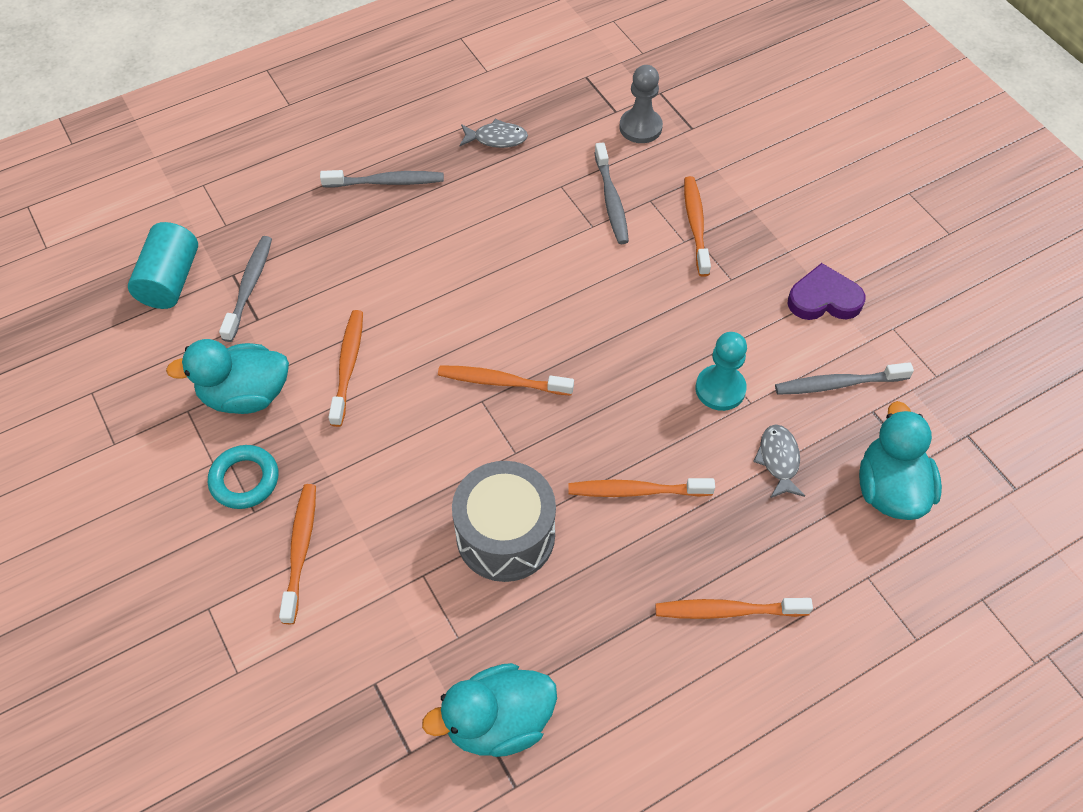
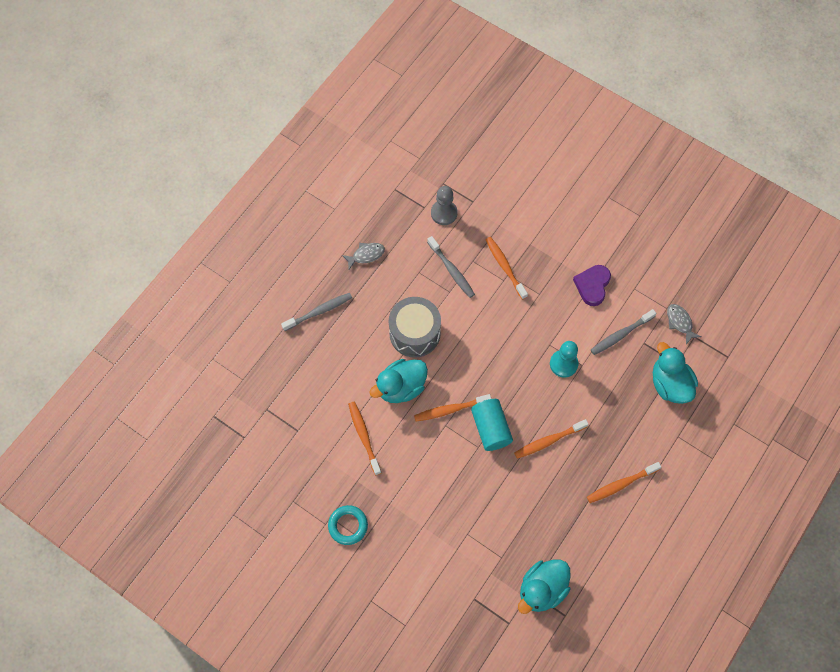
camera: 25 degrees left, 10 degrees up
(170, 280) = (233, 428): turquoise cylinder -> turquoise cylinder (491, 428)
(245, 395) = (319, 478): turquoise duck -> turquoise duck (401, 387)
(249, 287) = (281, 413): grey toothbrush -> none
(300, 550) = (399, 549): orange toothbrush -> none
(505, 535) = (496, 494): grey drum -> grey drum (414, 333)
(778, 460) = (610, 392): grey fish -> grey fish (680, 322)
(824, 299) = (592, 286): purple heart -> purple heart turned 45 degrees counterclockwise

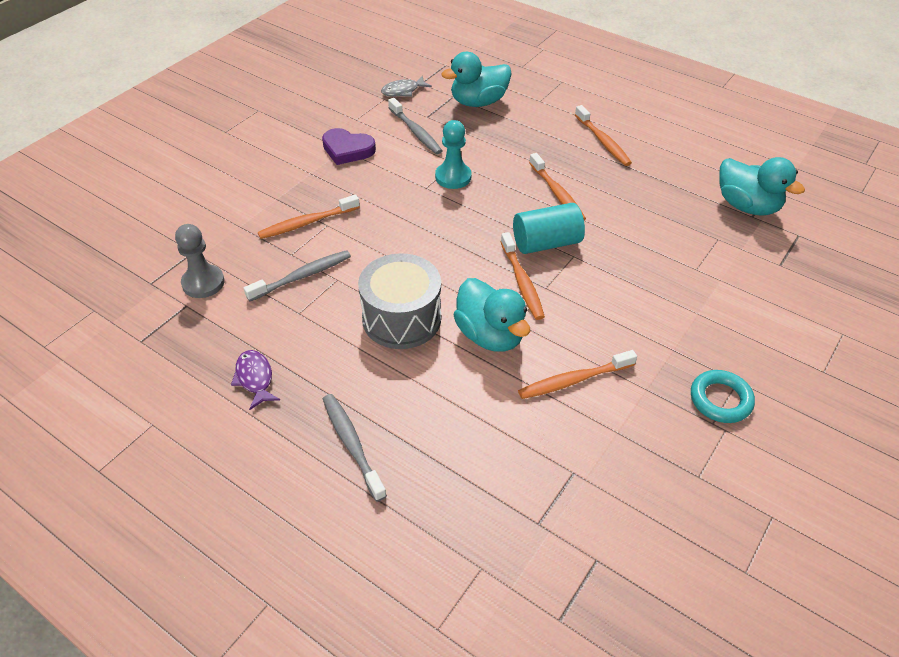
camera: 90 degrees left, 20 degrees down
(366, 255) = (255, 378): grey fish -> purple fish

